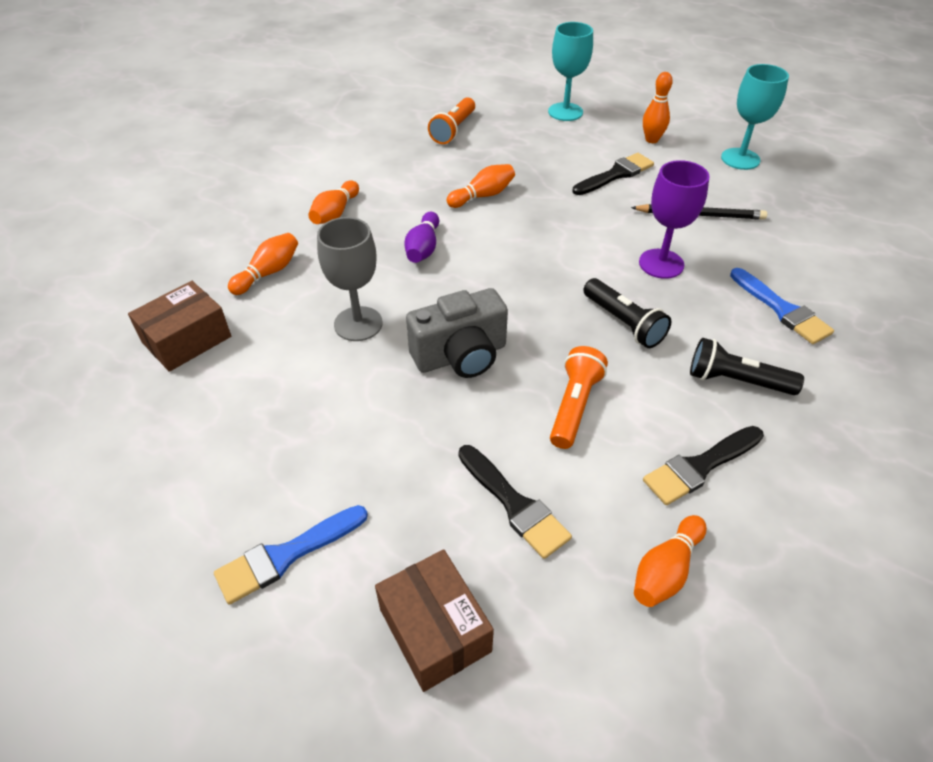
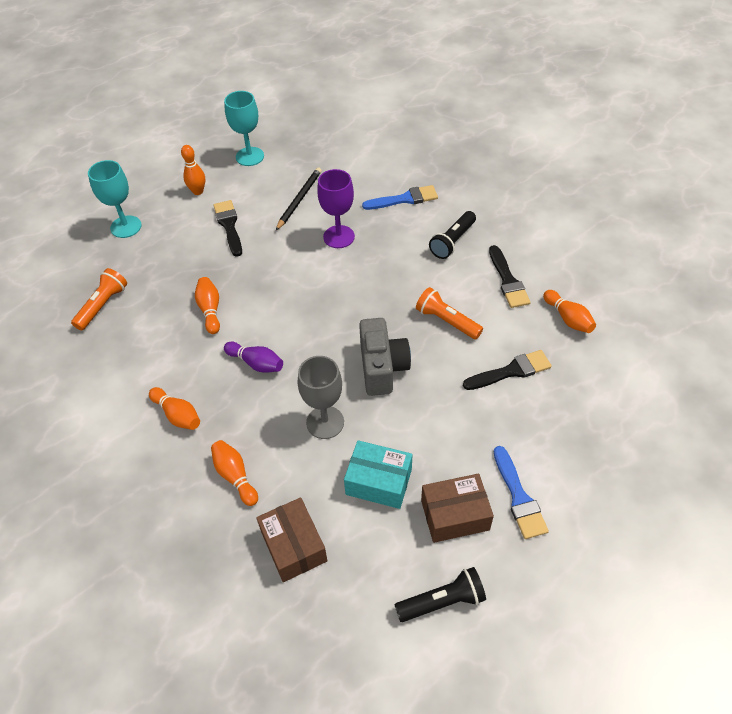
camera: 70 degrees left, 5 degrees up
(283, 392) = (378, 482): none -> turquoise box
(435, 630) = (583, 429): brown box -> brown box (455, 515)
(453, 130) = (103, 305): orange flashlight -> orange flashlight turned 105 degrees counterclockwise
(623, 323) = (385, 274): black flashlight -> black flashlight (442, 601)

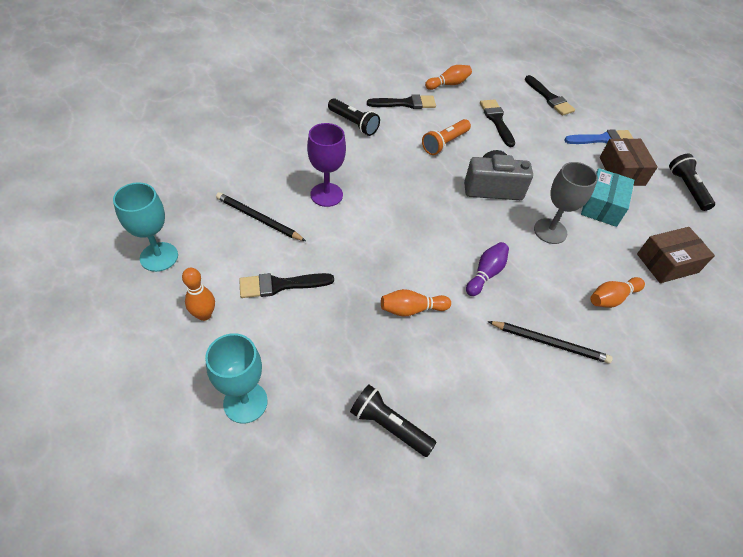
camera: 90 degrees left, 0 degrees up
(103, 305) = (389, 426): orange flashlight -> black flashlight
(177, 415) = (550, 343): orange bowling pin -> black pencil
(404, 199) = (287, 142): blue brush -> none
(591, 435) = (549, 98): none -> black brush

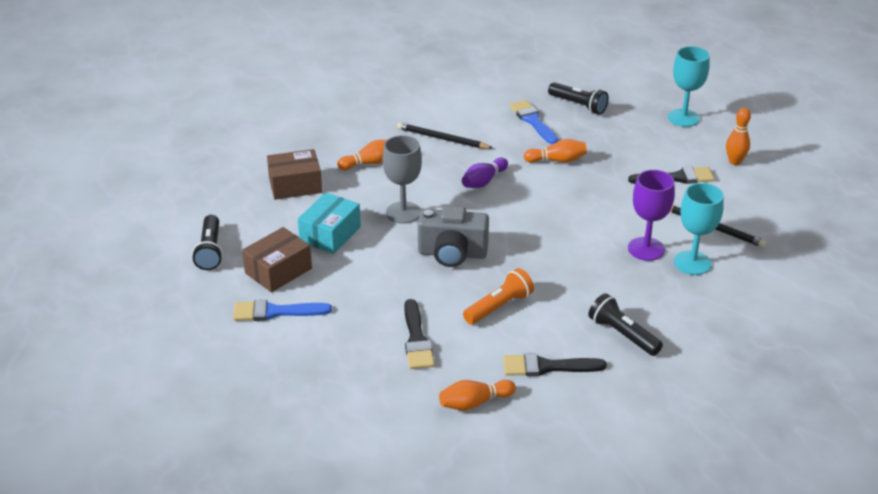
camera: 170 degrees left, 15 degrees down
(159, 257) = (796, 199): turquoise goblet -> turquoise goblet (692, 263)
(447, 385) = (533, 121): none -> blue brush
(549, 98) = (317, 378): black brush -> none
(622, 171) = (278, 271): brown box -> brown box turned 45 degrees clockwise

